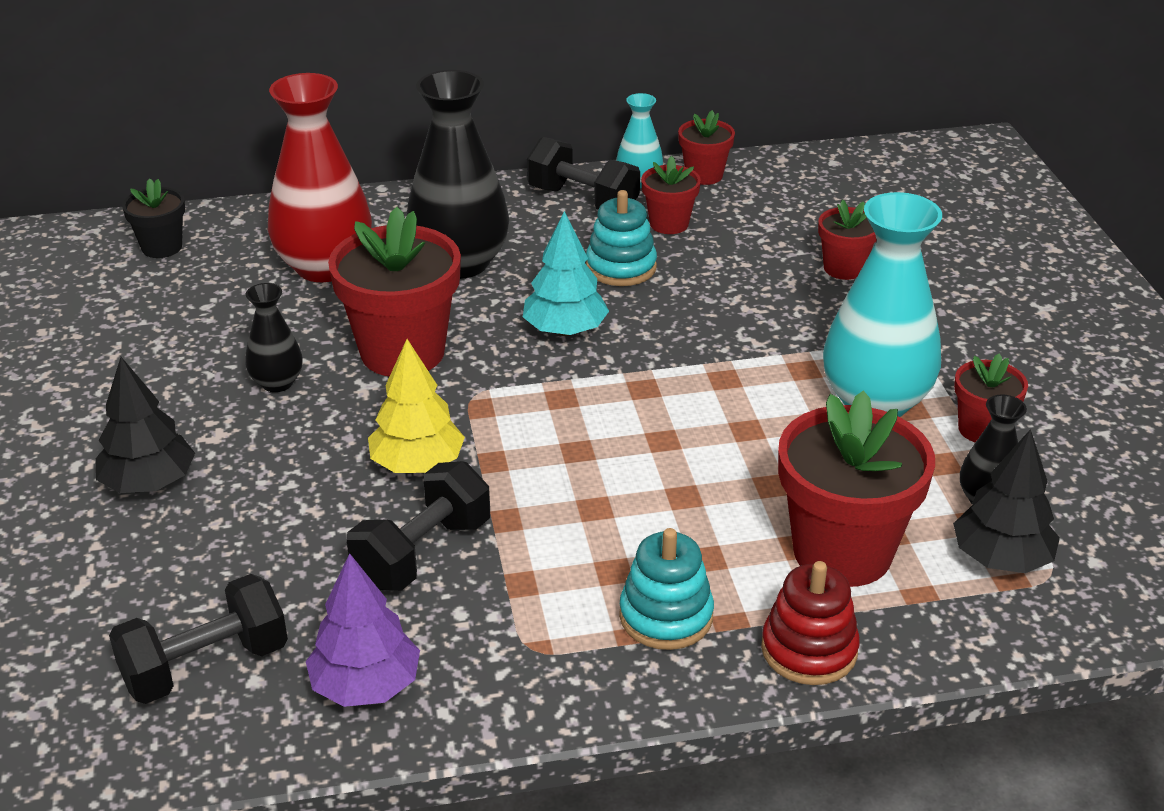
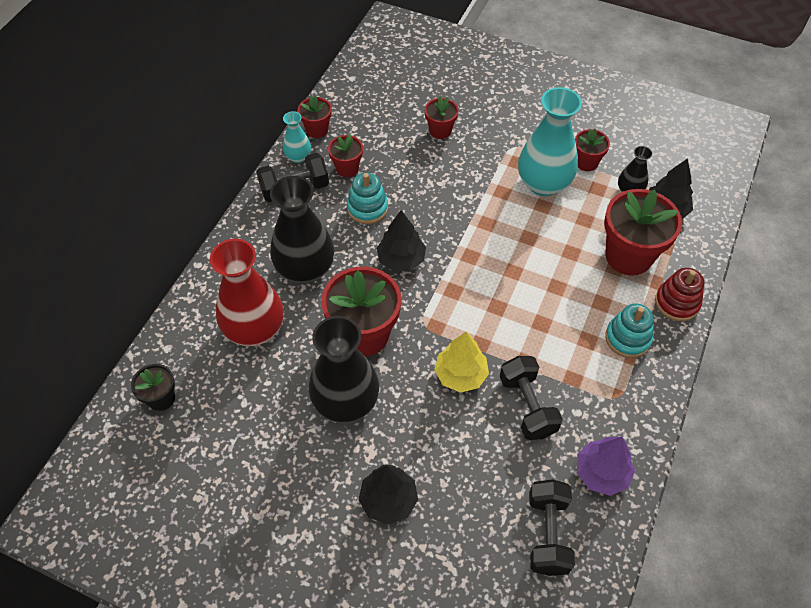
camera: 55 degrees left, 20 degrees up
(277, 383) = (346, 402): black vase -> black vase, size x2.01
(565, 330) = (401, 259): turquoise tree -> black tree

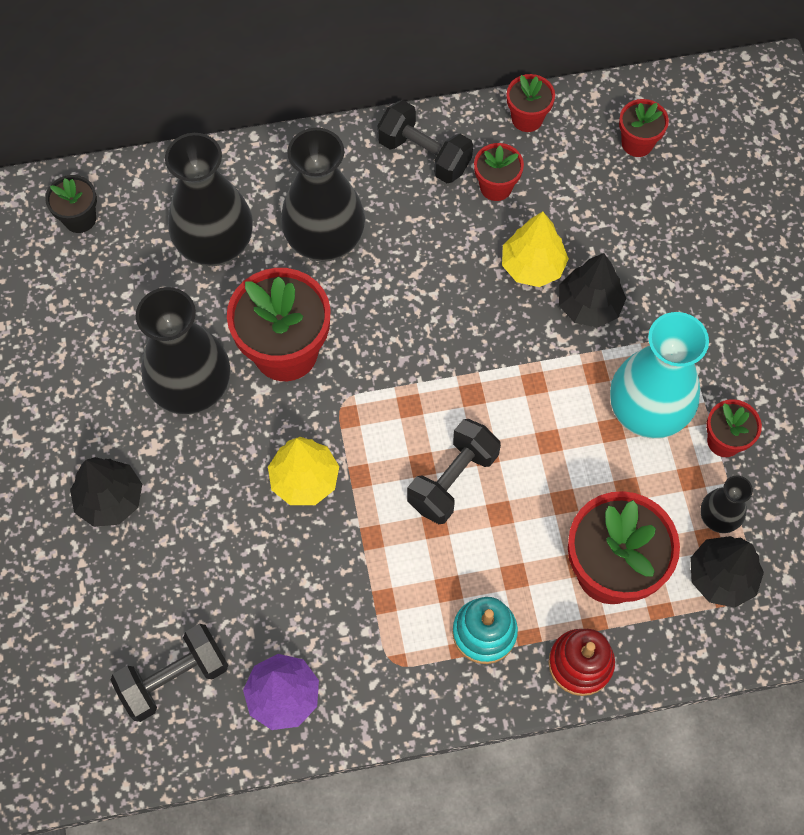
camera: 55 degrees right, 10 degrees up
(255, 329) = (215, 244): red vase -> black vase
(298, 157) = (471, 127): turquoise vase -> none
(367, 208) = (455, 245): turquoise stacking toy -> none
(401, 259) = (411, 325): black tree -> black tree (589, 305)
(412, 181) = (532, 266): none -> yellow tree
(440, 131) = (636, 246): red flower pot -> red flower pot (637, 143)
(527, 406) = (314, 571): black dumbbell -> black dumbbell (452, 480)

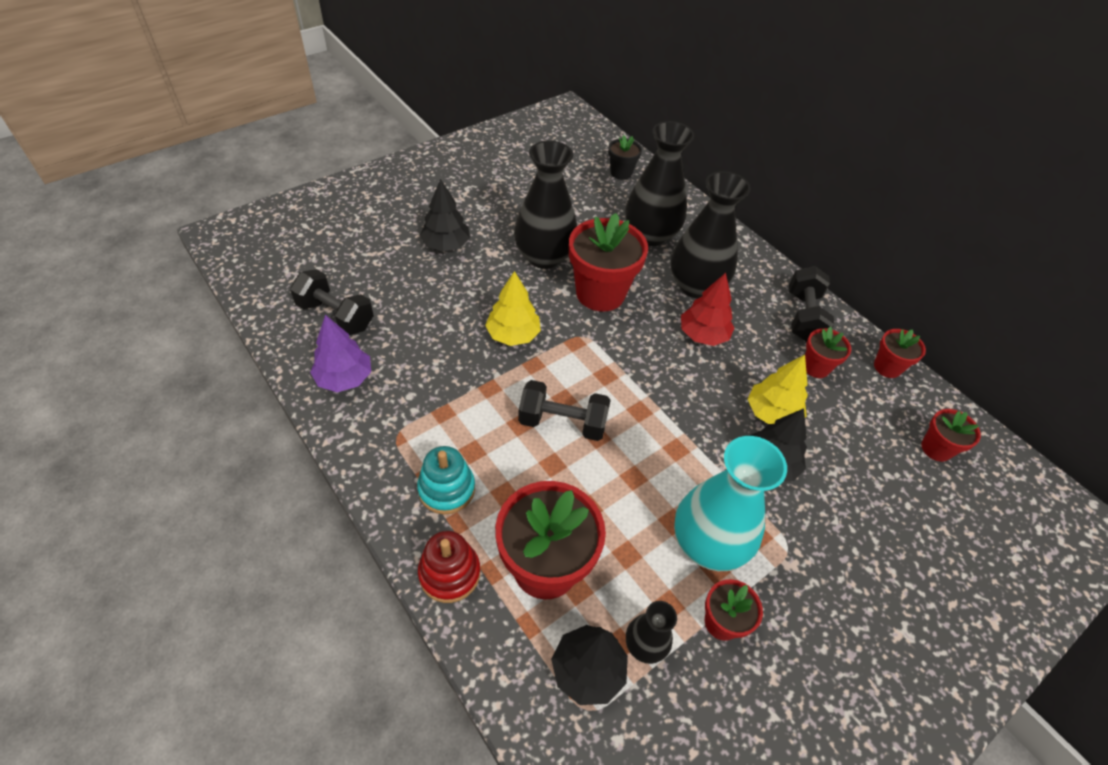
camera: 60 degrees right, 15 degrees down
(401, 274) = (703, 335): none -> red tree

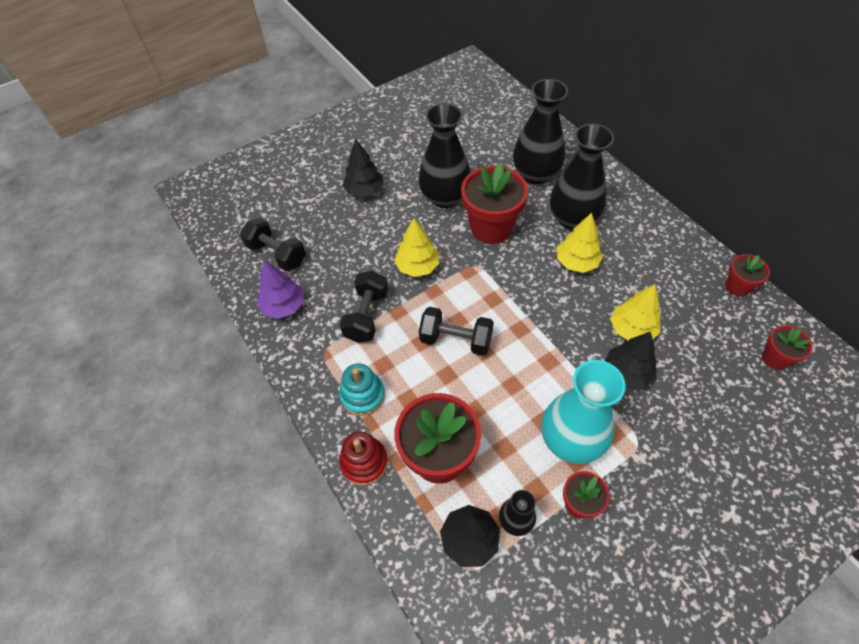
camera: 10 degrees right, 5 degrees up
(621, 173) = (512, 118): black flower pot -> none
(703, 335) = (576, 262): red tree -> yellow tree
(803, 317) = (665, 243): black dumbbell -> black dumbbell (366, 316)
(816, 367) = (673, 288): red flower pot -> none

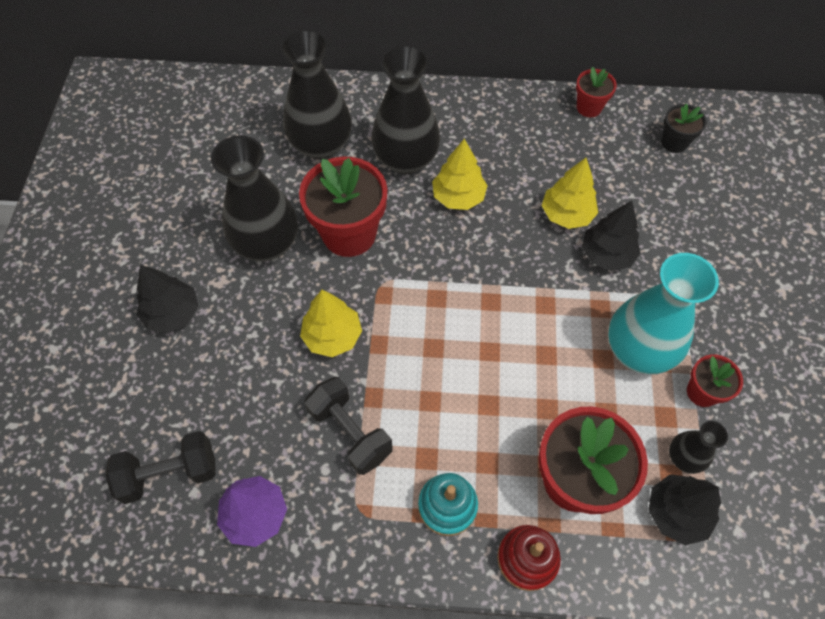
camera: 55 degrees left, 5 degrees up
(456, 340) = (455, 367): black dumbbell -> none
(775, 358) = (674, 142): red flower pot -> black flower pot

